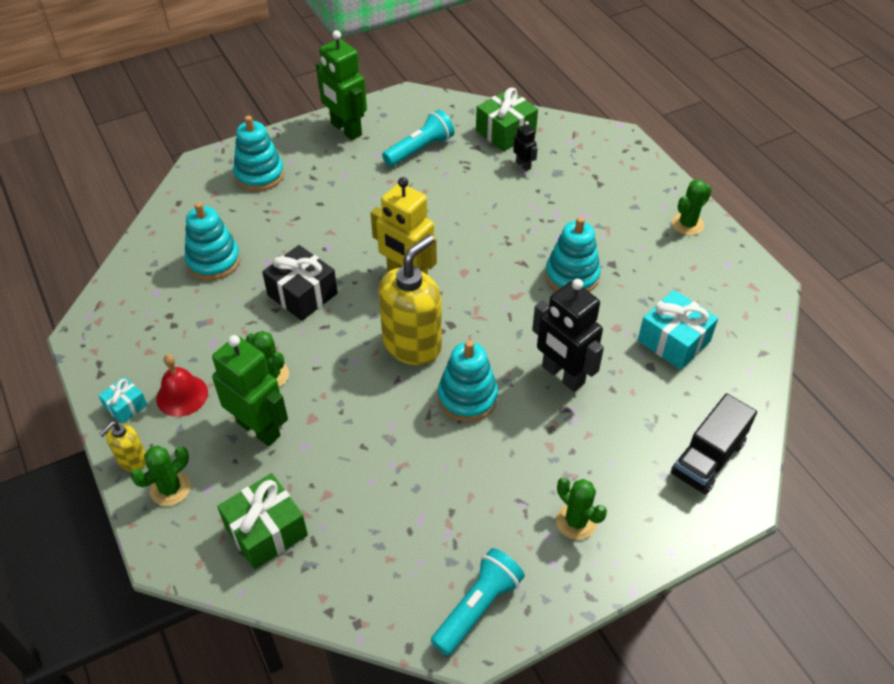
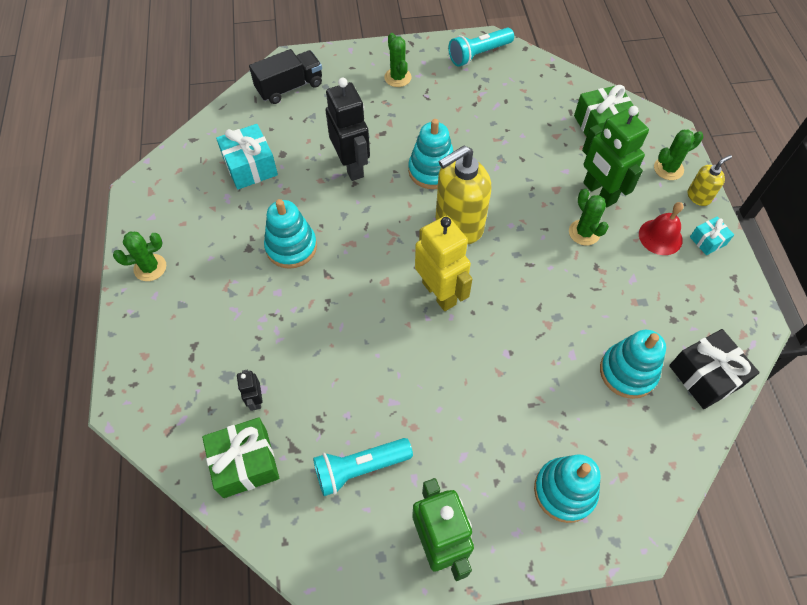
camera: 160 degrees left, 10 degrees up
(302, 294) = (543, 304): black gift -> black gift (705, 376)

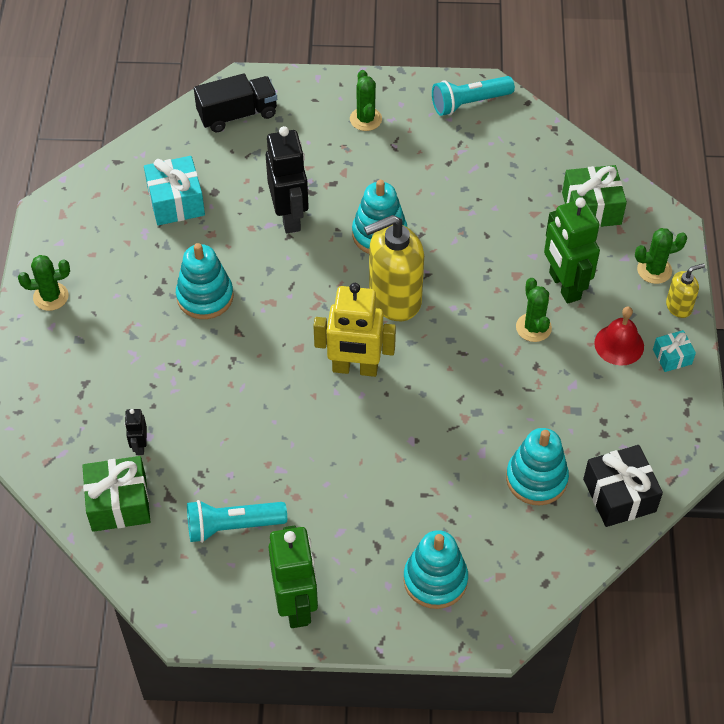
camera: 10 degrees right, 5 degrees down
(439, 293) = (355, 368): yellow robot -> yellow robot turned 120 degrees clockwise

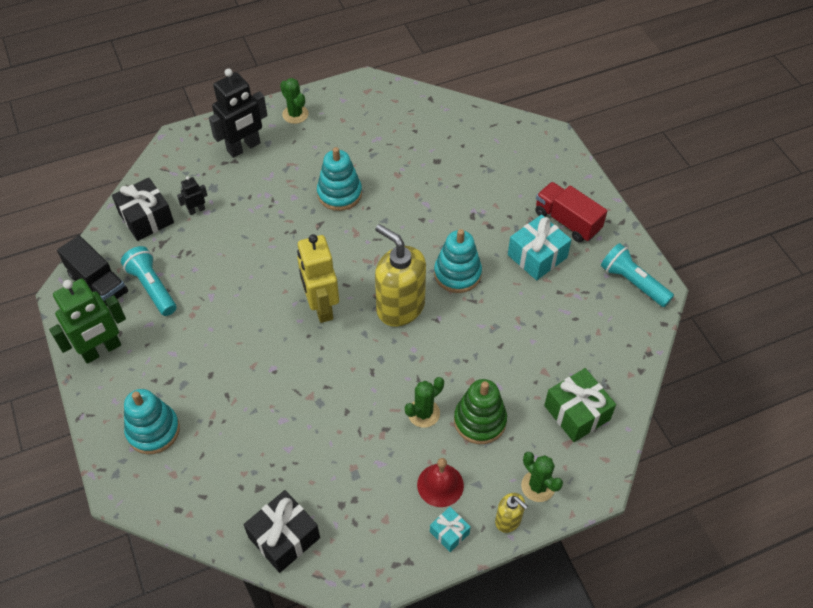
camera: 65 degrees right, 0 degrees up
(119, 503) = (146, 218): green gift -> black gift
(176, 202) = (414, 144): turquoise gift -> turquoise gift (537, 256)
(237, 114) = (518, 144): black truck -> black truck (98, 283)
(290, 217) = (441, 212): black robot -> black robot (244, 147)
(365, 119) = (567, 221): green cactus -> red truck
(536, 479) = (274, 468): turquoise stacking toy -> none
(564, 286) = (480, 421): green robot -> green stacking toy

